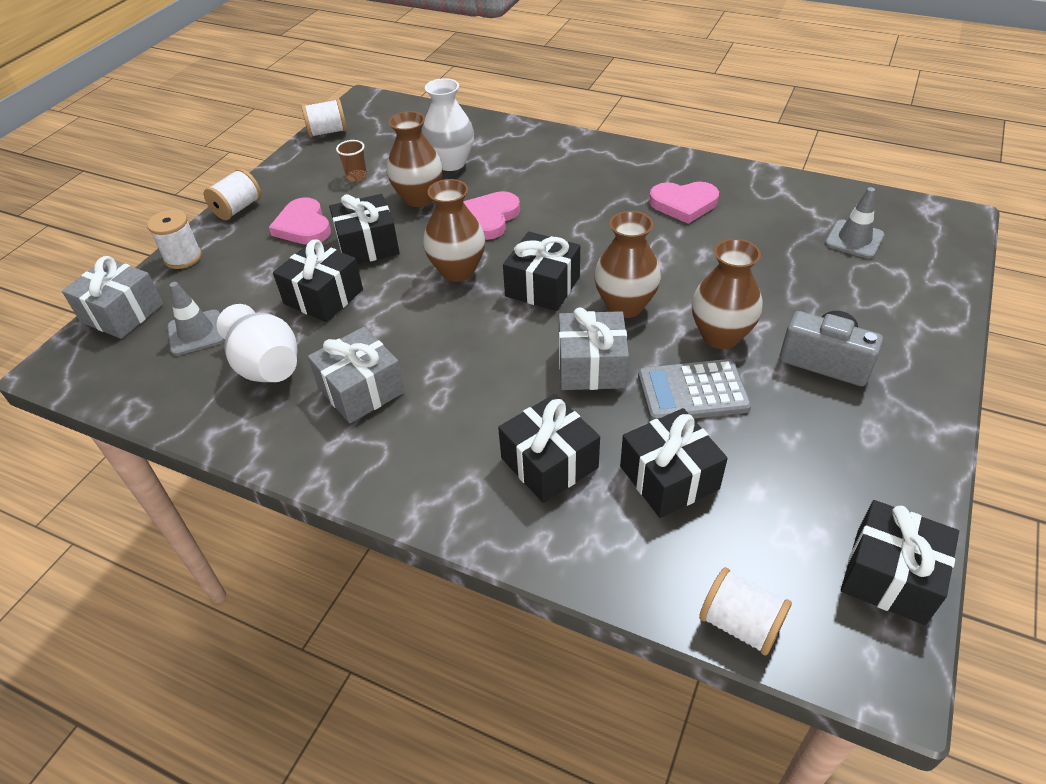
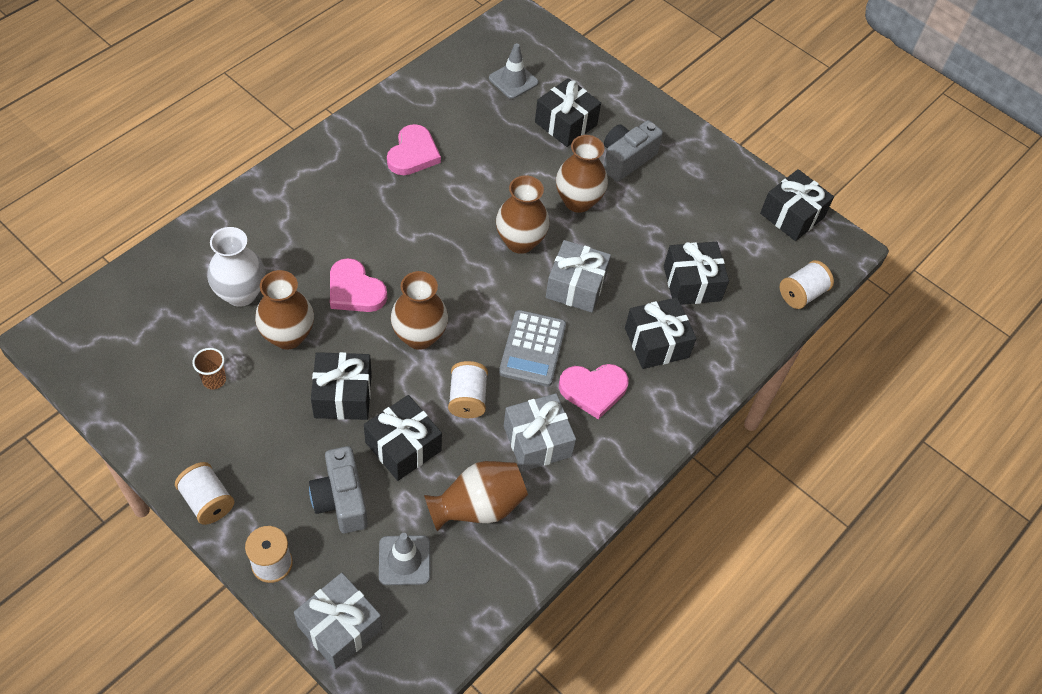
camera: 80 degrees left, 10 degrees up
(254, 276) = (341, 500): none -> grey camera
(266, 366) = (478, 506): white vase -> brown vase
(303, 226) = (278, 444): pink heart -> pink heart (593, 390)
(327, 132) = (98, 388): white spool -> white spool (467, 398)
(542, 286) = (471, 284): black gift -> black gift (566, 123)
(692, 392) = (624, 240): grey calculator -> grey calculator (532, 349)

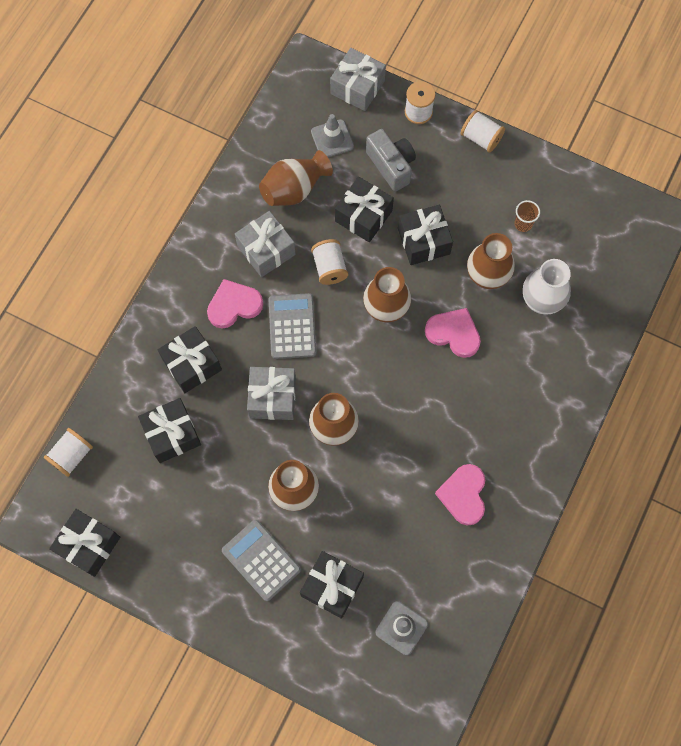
camera: 170 degrees right, 15 degrees up
(626, 159) = (261, 560): grey camera -> grey calculator

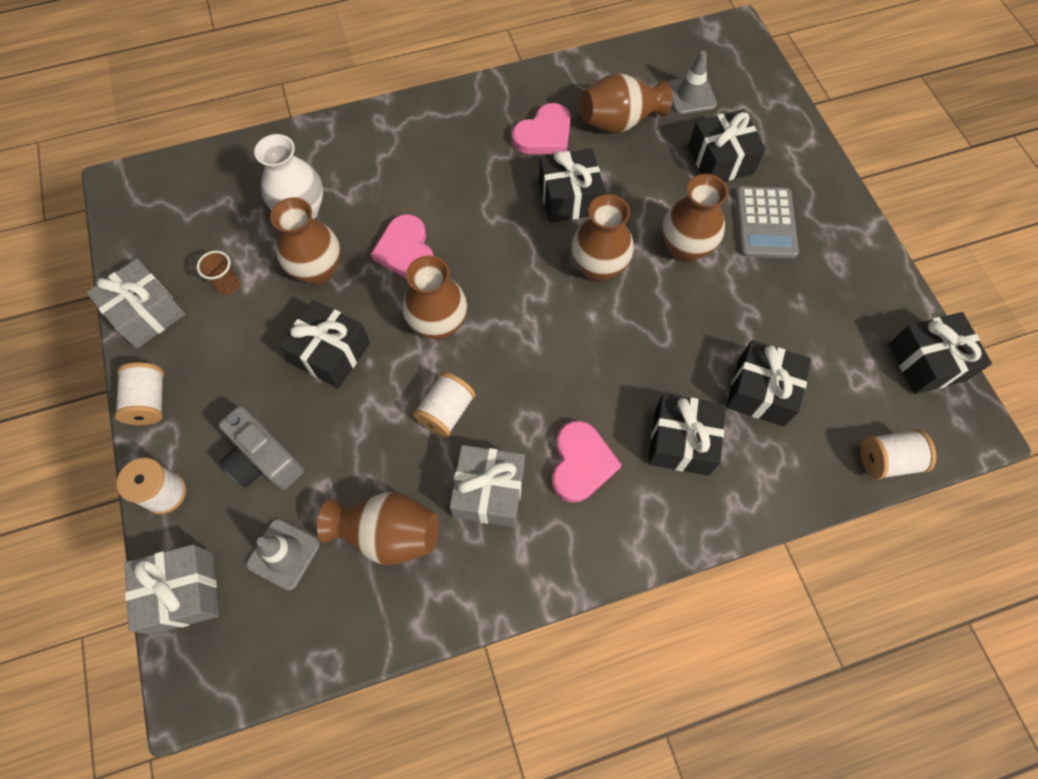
camera: 135 degrees left, 5 degrees down
(234, 305) = (581, 463): pink heart -> pink heart turned 105 degrees counterclockwise
(272, 398) = (629, 340): grey gift -> grey gift (147, 313)
(292, 326) = (543, 388): grey calculator -> none
(363, 216) = (354, 433): black gift -> black gift (569, 198)
(391, 165) = (264, 460): grey camera -> grey camera turned 60 degrees counterclockwise
(427, 554) = (619, 121): none -> brown vase

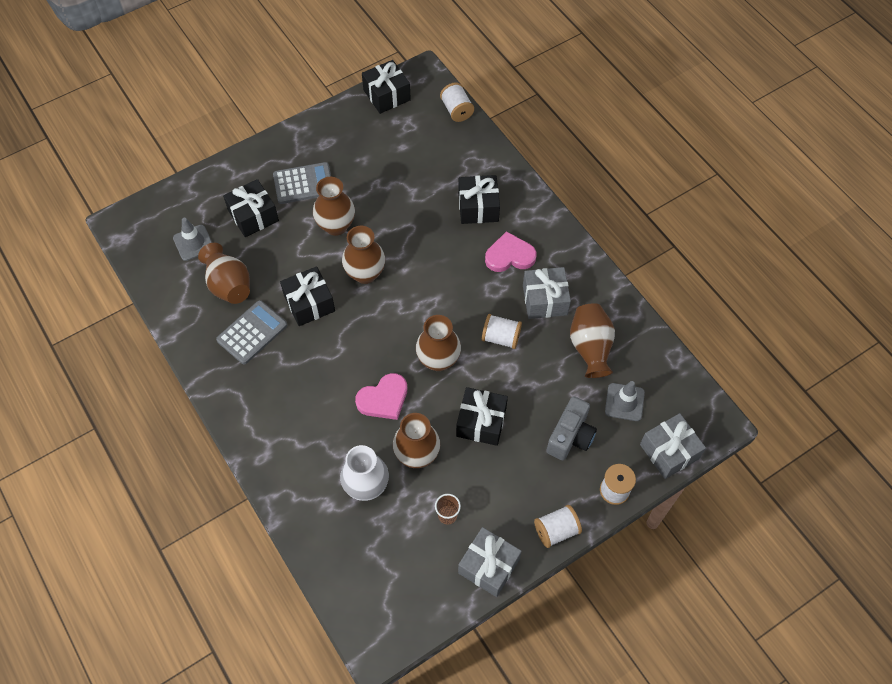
camera: 105 degrees left, 5 degrees down
(544, 134) = (252, 332): pink heart -> grey calculator
(761, 391) = (432, 172): black gift -> none

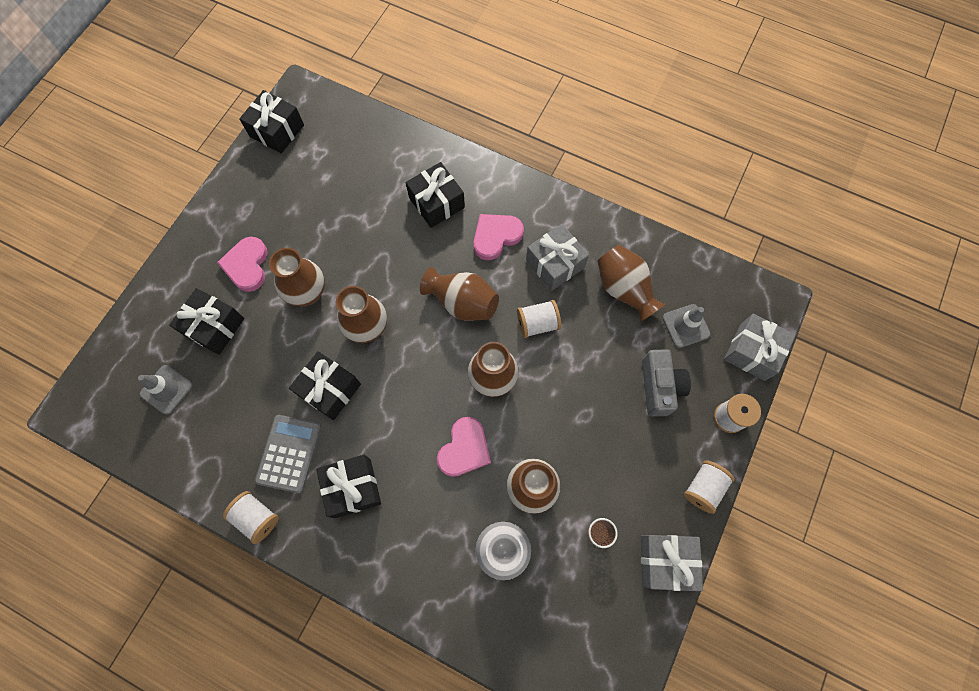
camera: 30 degrees left, 10 degrees up
(229, 285) = (233, 415): brown vase -> brown vase (462, 302)
(303, 184) = (247, 265): grey calculator -> pink heart
(456, 110) = (356, 114): white spool -> white spool (257, 517)
(481, 422) = (571, 419): black gift -> black gift (353, 488)

